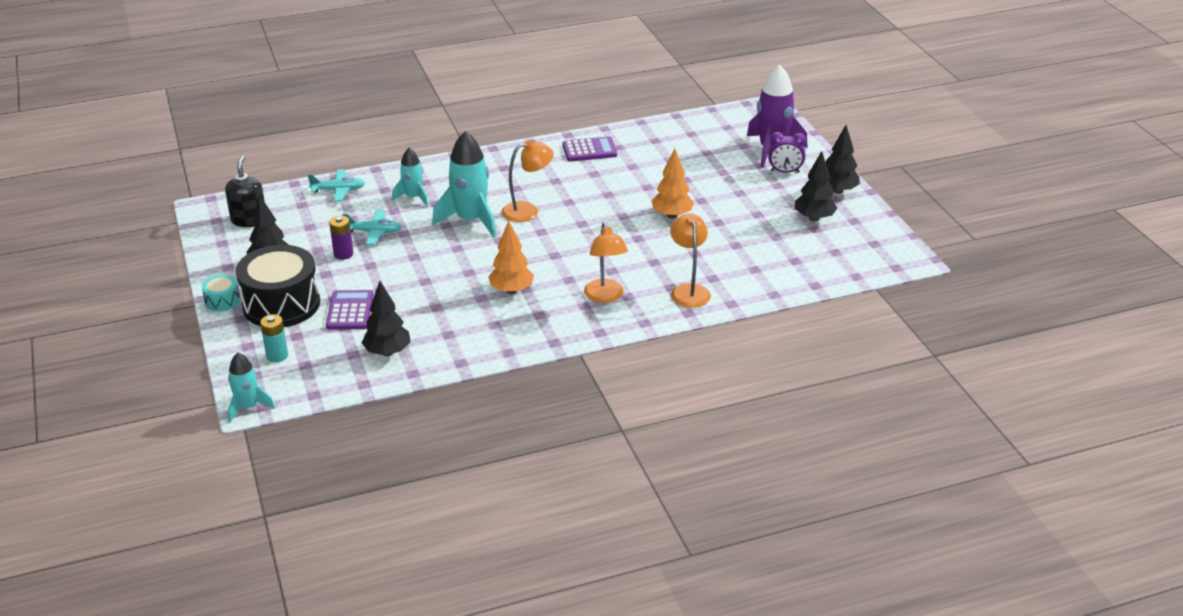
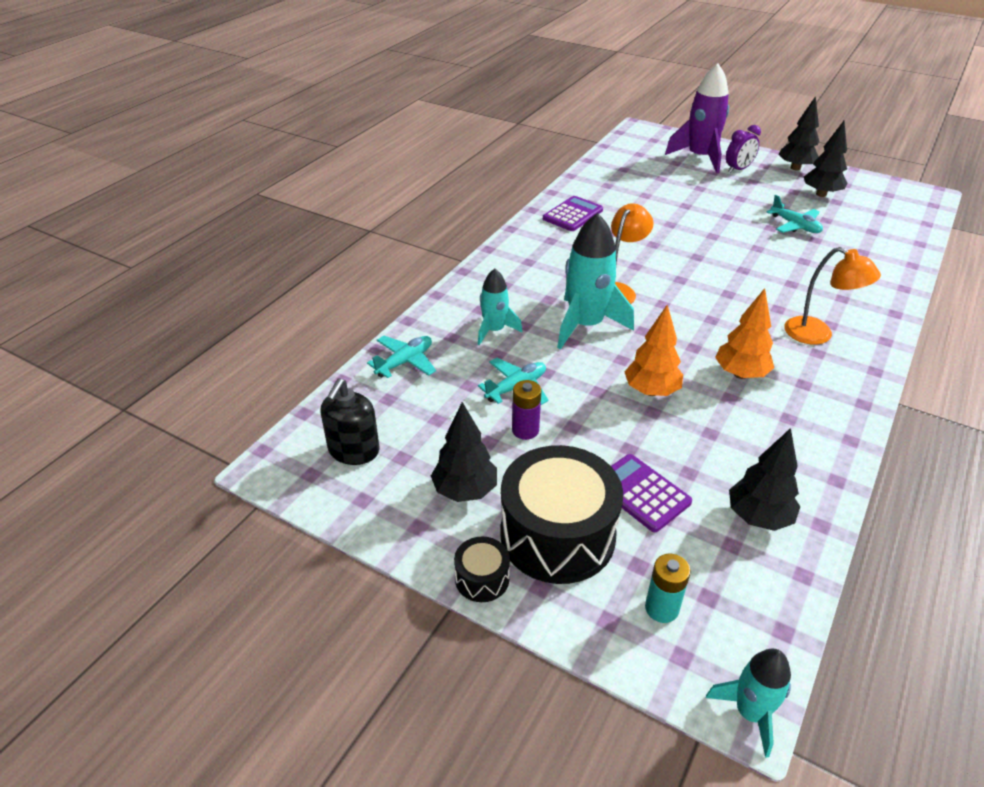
camera: 40 degrees left, 5 degrees up
(222, 301) = (482, 578): turquoise drum -> black drum
(249, 220) = (353, 451): black soap dispenser -> black soap dispenser turned 120 degrees counterclockwise
(672, 215) = (731, 238): orange tree -> orange tree (651, 391)
(689, 290) = (859, 294): orange lamp -> none
(740, 229) = (795, 226): none -> turquoise plane

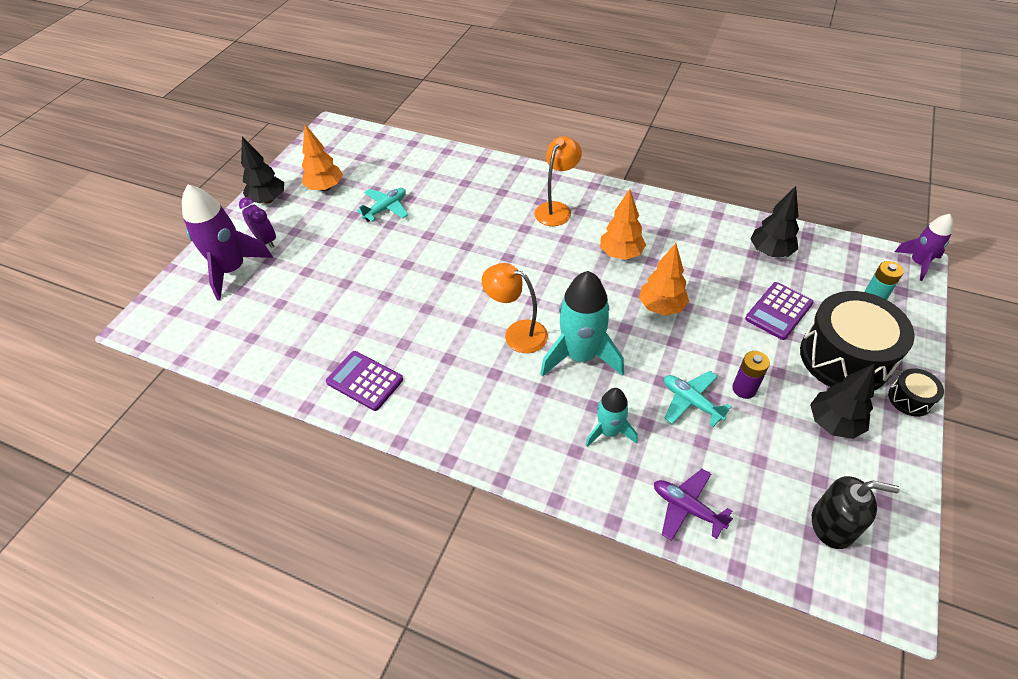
camera: 95 degrees left, 10 degrees up
(405, 362) = (687, 508): turquoise plane -> purple plane
(750, 712) = (918, 263): turquoise rocket -> purple rocket
(821, 194) = (325, 188): black tree -> orange tree

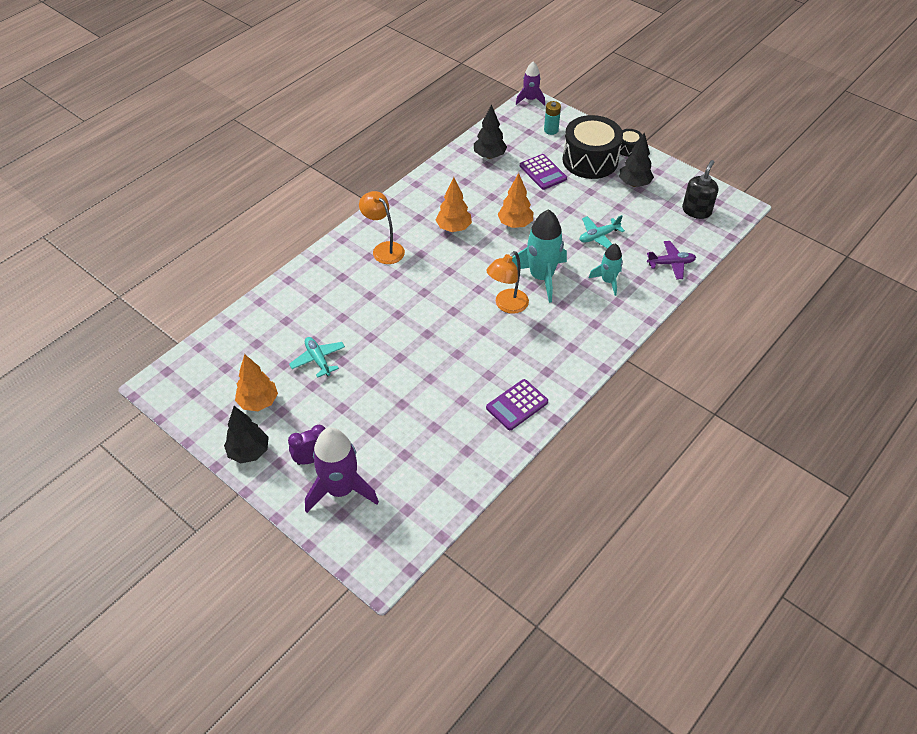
camera: 75 degrees left, 0 degrees up
(687, 508) = (671, 263): purple plane -> purple plane turned 150 degrees counterclockwise
(744, 389) = (597, 210): purple battery -> none

